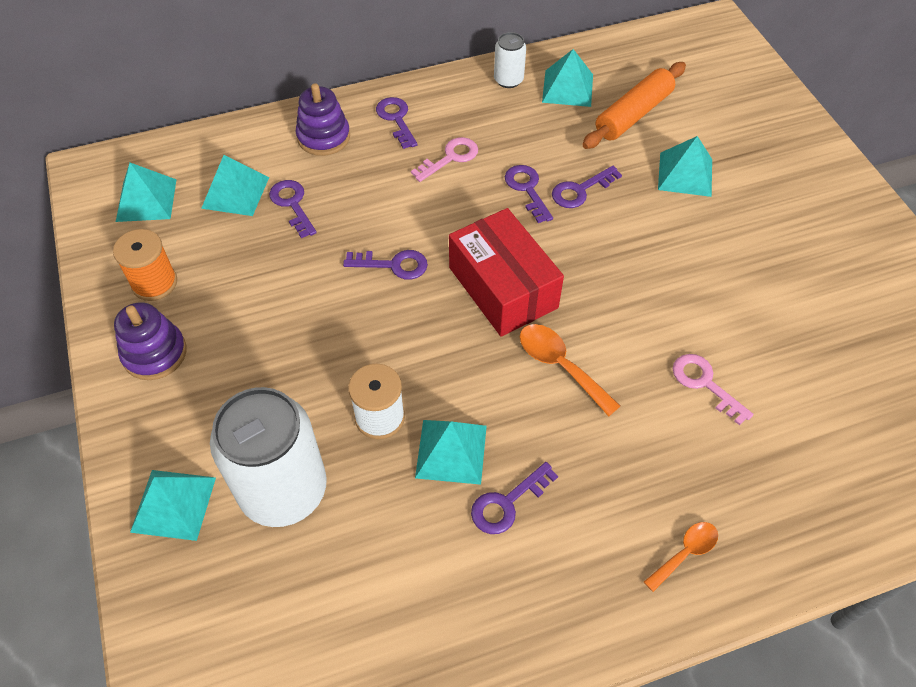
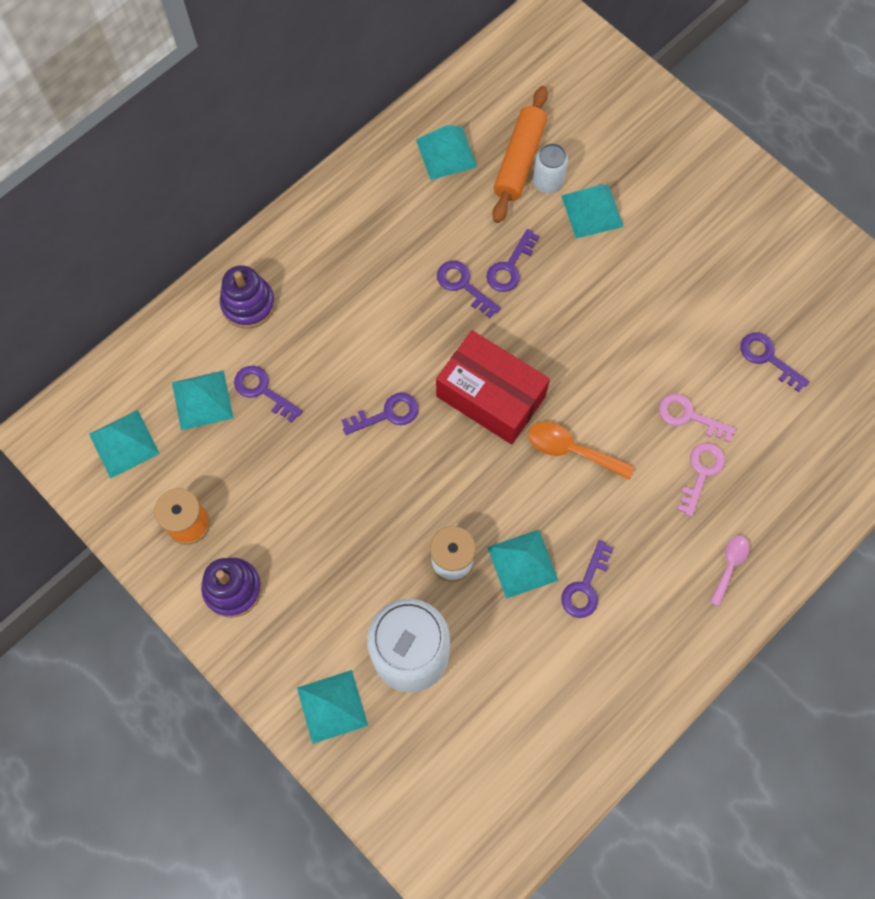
camera: 25 degrees left, 15 degrees up
(396, 119) = (305, 255): purple key -> purple key (767, 358)
(450, 157) = (378, 279): pink key -> pink key (701, 472)
(508, 80) = (386, 165): white can -> white can (548, 182)
(685, 553) = (729, 565): orange spoon -> pink spoon

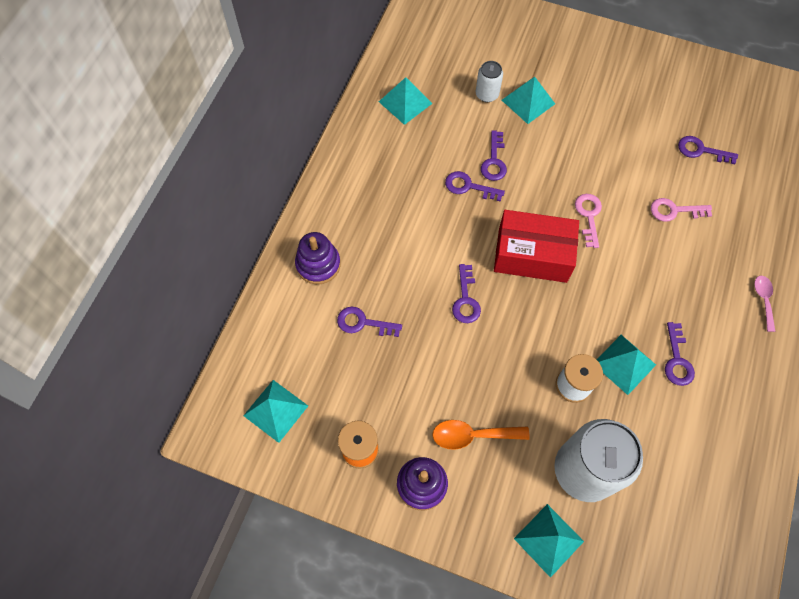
camera: 25 degrees left, 5 degrees down
(202, 400) = (320, 350): turquoise pyramid -> none
(387, 414) = (466, 299): purple key -> purple key turned 135 degrees clockwise
(519, 160) = (459, 88): orange rolling pin -> none
(571, 450) = (610, 268): orange spoon -> orange spoon (472, 435)
(701, 472) = (706, 245): pink key -> pink key (588, 216)

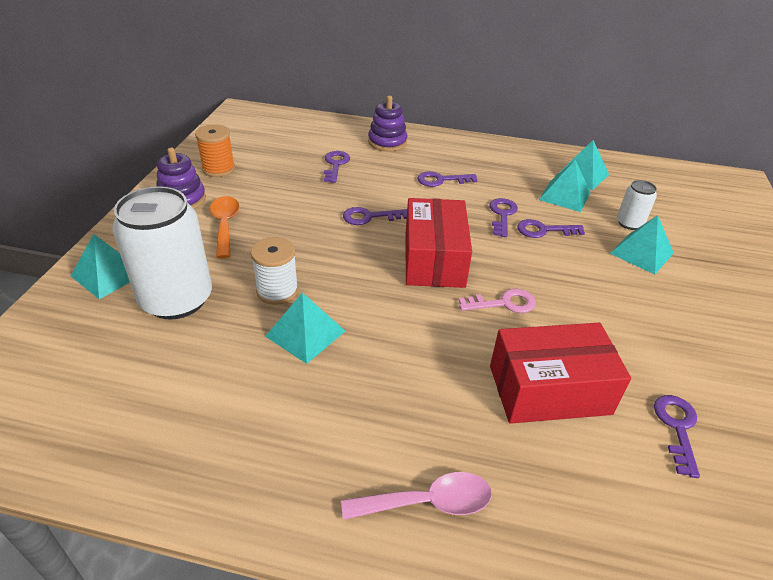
camera: 80 degrees right, 25 degrees down
(276, 410) = (255, 133): turquoise pyramid -> turquoise pyramid (565, 196)
(674, 211) = (549, 390): pink key -> red box
(677, 360) = (314, 386): purple key -> purple key (441, 180)
(763, 300) = (428, 502): pink spoon -> pink spoon, size x1.51

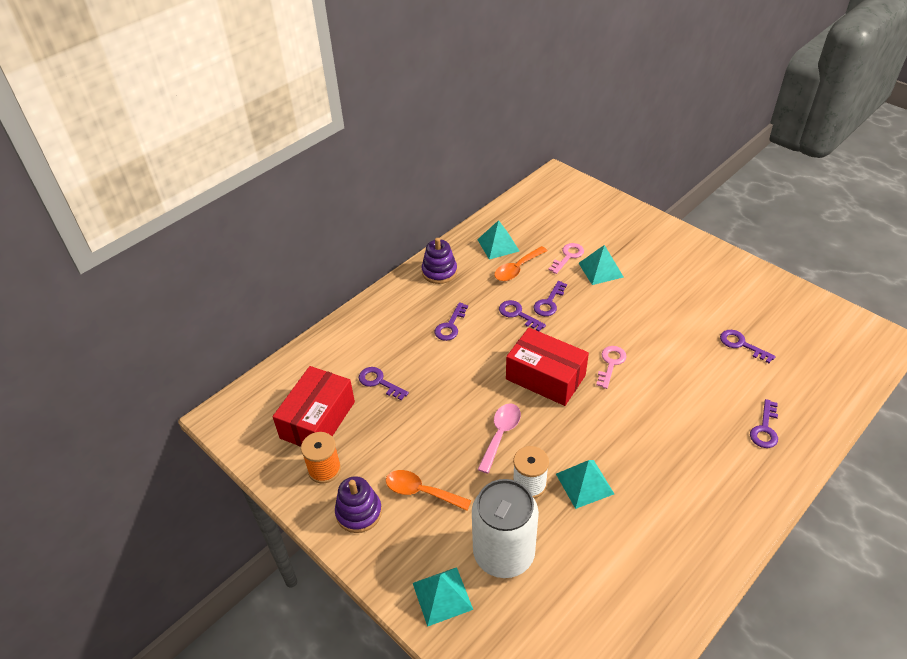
camera: 55 degrees left, 5 degrees up
(369, 217) = (471, 392): purple key -> purple key (765, 429)
(387, 142) = (368, 332): purple stacking toy -> purple stacking toy (439, 272)
(428, 502) = (746, 477): pink spoon -> pink spoon (501, 434)
(549, 390) = (692, 382): red box -> red box (318, 420)
(565, 196) = (517, 269): turquoise pyramid -> orange spoon
(629, 223) = (568, 256): white can -> pink key

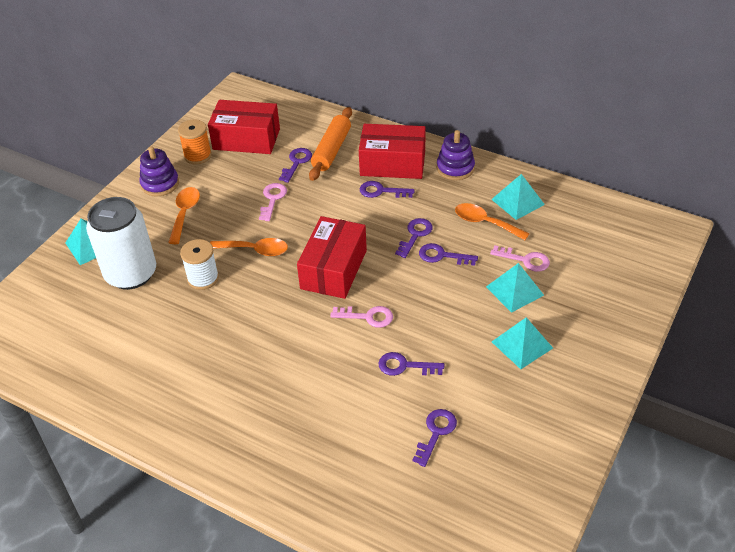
camera: 75 degrees right, 0 degrees up
(372, 351) = (331, 150): none -> orange rolling pin
(414, 311) = (392, 164): none -> red box
(428, 410) = (272, 199): none -> pink key
(501, 434) = (255, 250): pink spoon -> orange spoon
(584, 484) = (209, 316): turquoise pyramid -> turquoise pyramid (522, 345)
(765, 429) = (308, 459): purple key -> purple key (404, 366)

